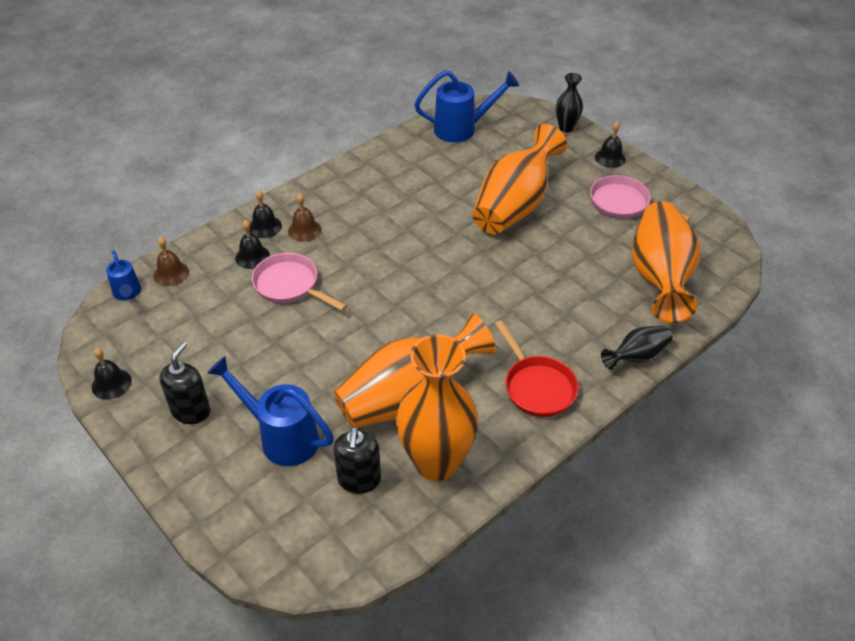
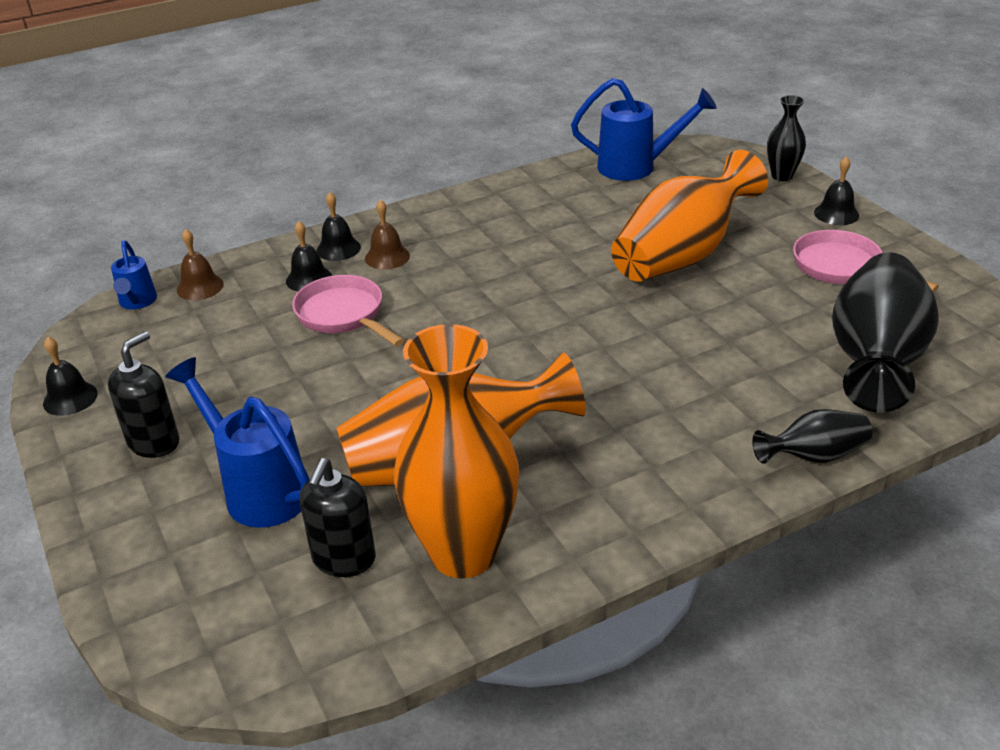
camera: 15 degrees right, 10 degrees down
(537, 386) = (646, 475): red pan -> none
(659, 277) = (875, 360): orange vase -> black vase

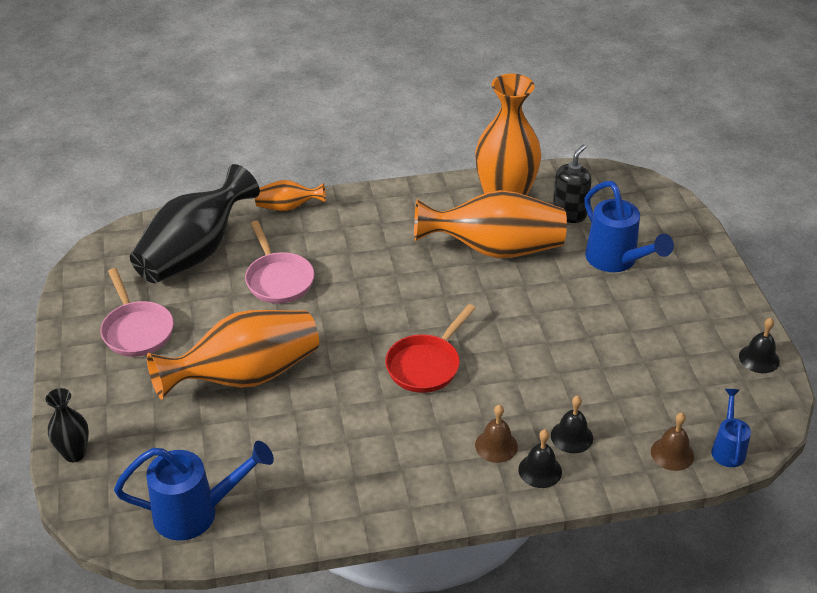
camera: 165 degrees left, 5 degrees up
(154, 442) = (688, 307): black soap dispenser -> none
(344, 315) = (546, 385): pink pan -> pink pan (278, 279)
(490, 305) = (426, 365): none -> red pan
(637, 167) = (197, 513): blue watering can -> blue watering can turned 150 degrees clockwise
(814, 456) = (288, 207): black vase -> orange vase
(836, 214) = (80, 389): black bell -> none

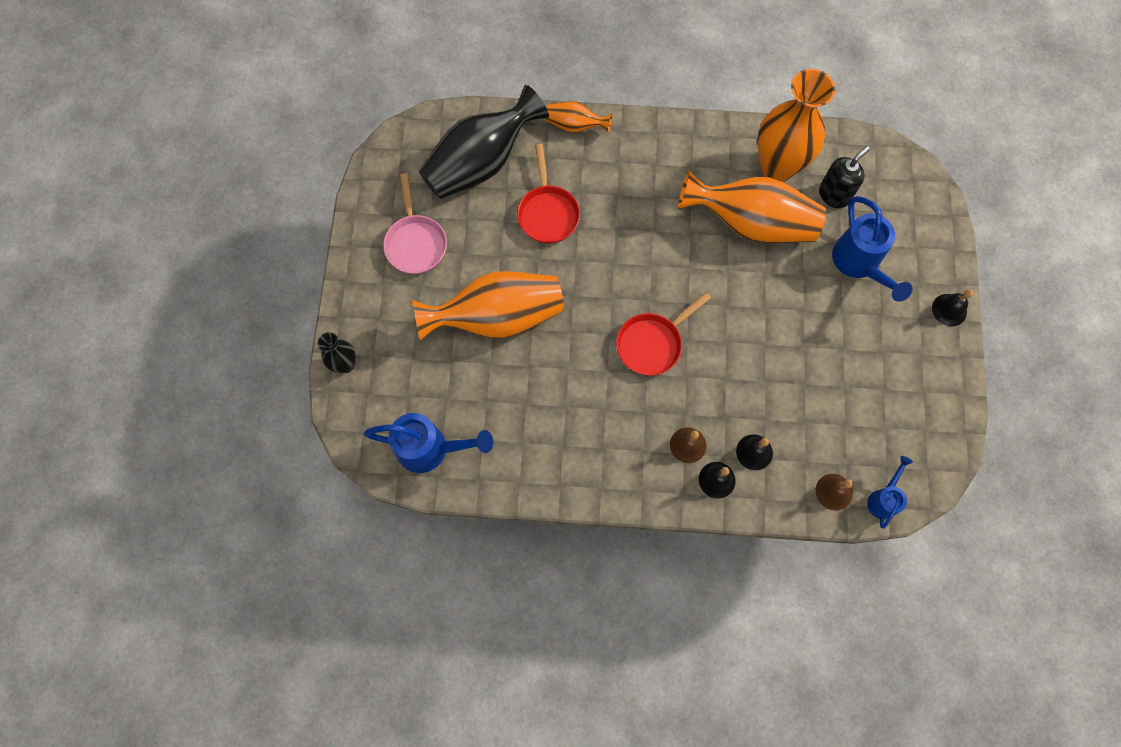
camera: 15 degrees right, 30 degrees up
(278, 279) = (548, 213): pink pan -> red pan
(759, 358) = (948, 410): black bell -> black bell (949, 310)

